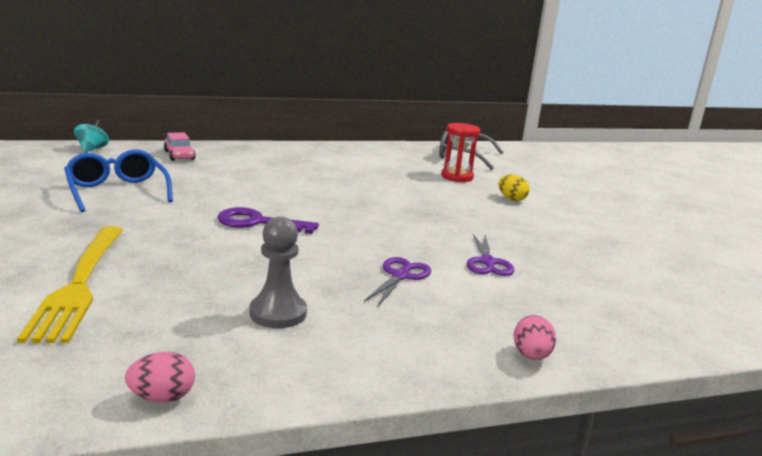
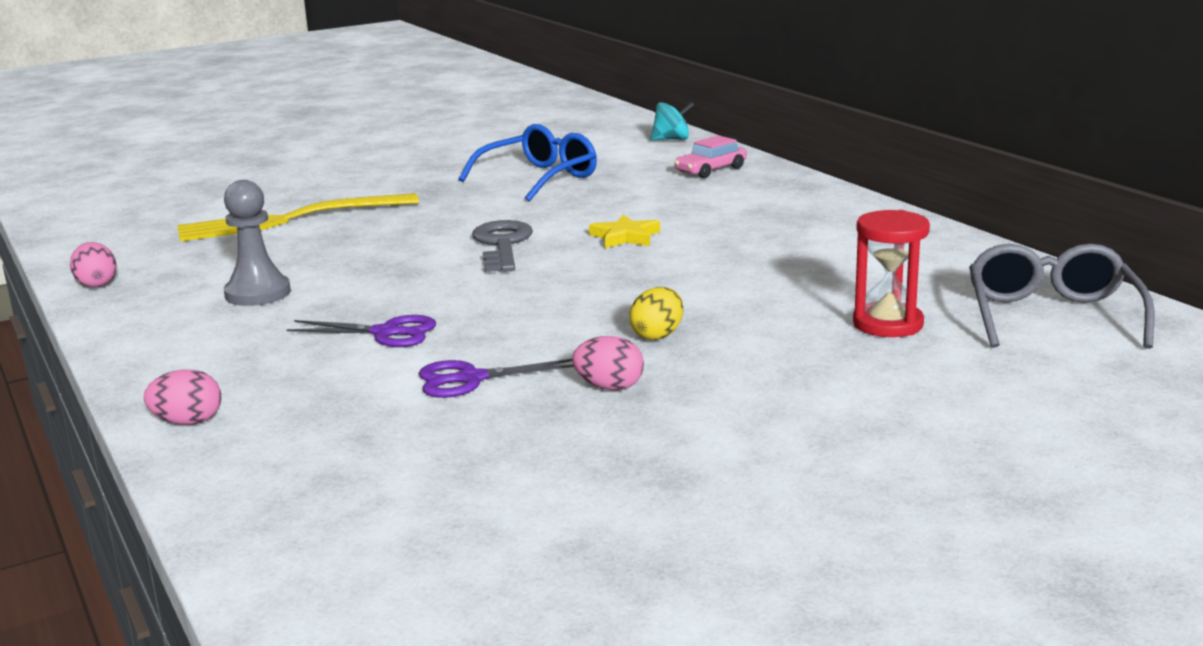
camera: 80 degrees right, 0 degrees up
(257, 223) = (502, 245): purple key -> grey key
(282, 193) = (625, 237): none -> yellow star
(509, 234) = (609, 387): none -> pink egg
(511, 199) = (815, 378): yellow egg -> yellow egg (657, 335)

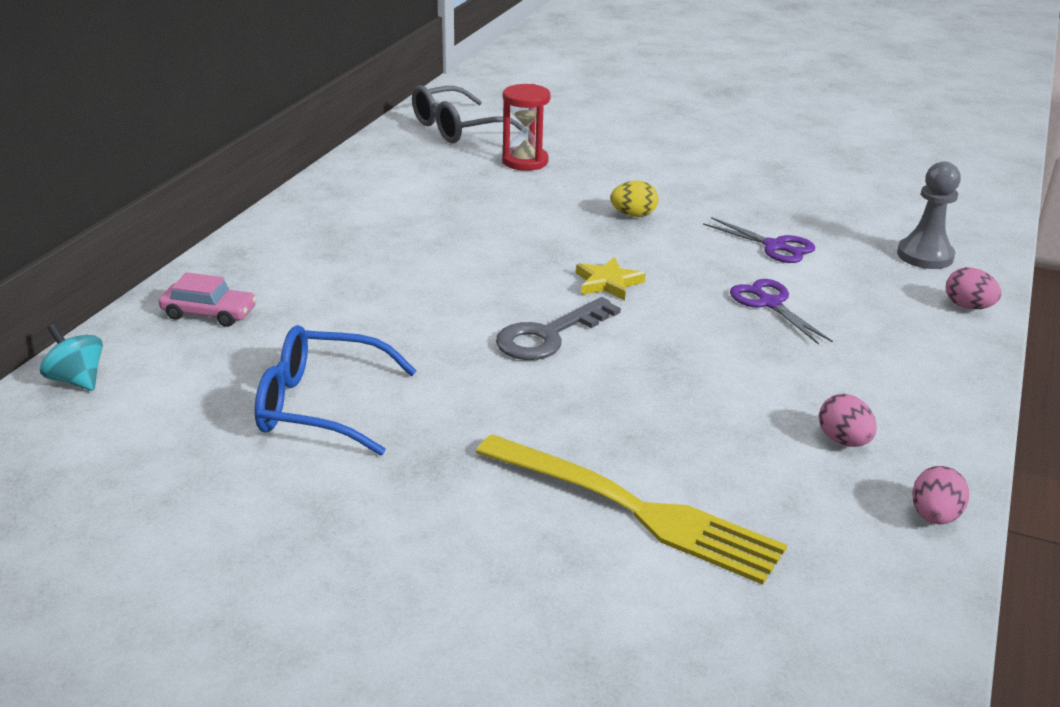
camera: 130 degrees left, 10 degrees up
(258, 293) = (804, 401): grey pawn -> grey pawn (925, 256)
(609, 387) = (718, 206): pink egg -> pink egg (843, 441)
(625, 237) = (463, 287): yellow star -> yellow star (608, 283)

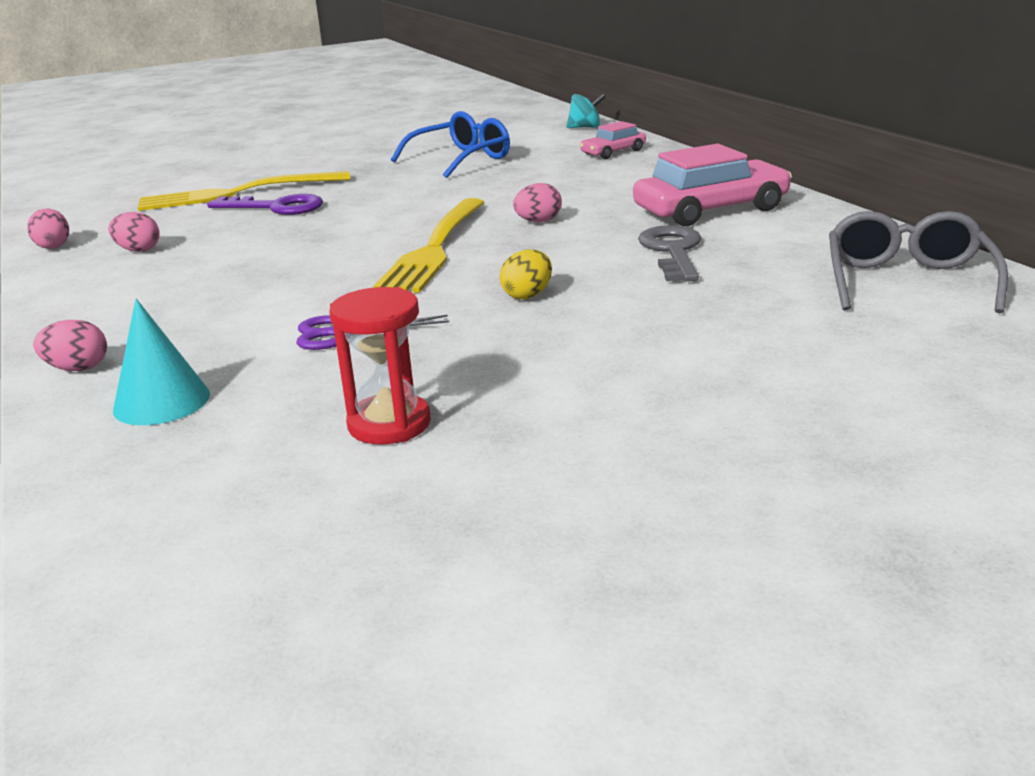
camera: 135 degrees right, 5 degrees down
(377, 209) = (711, 210): none -> pink car
(490, 266) = (538, 221): none -> pink egg
(525, 161) = (746, 287): red hourglass -> red hourglass (389, 424)
(548, 336) = (411, 214): grey key -> grey key (672, 251)
(608, 283) = (435, 248): yellow star -> yellow fork
(634, 436) = (277, 207): none -> purple key
(769, 303) = (283, 290): purple scissors -> none
(925, 256) = (162, 402): grey pawn -> turquoise cone

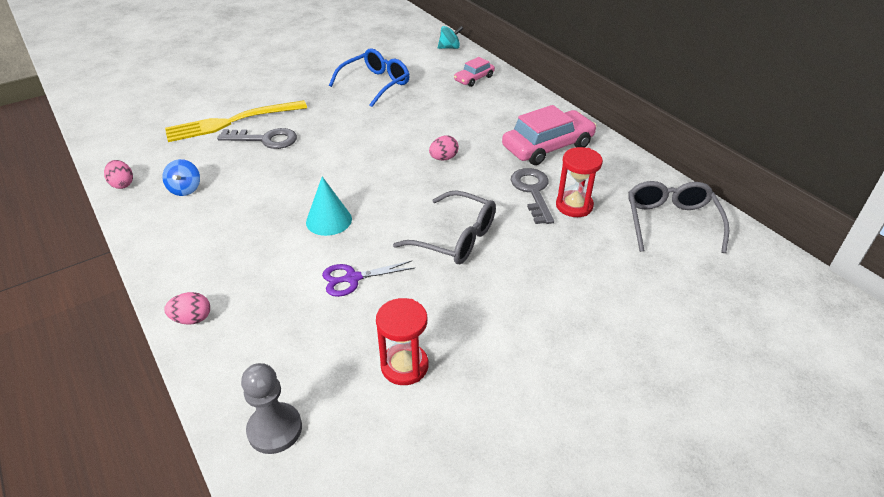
camera: 10 degrees left, 15 degrees up
(138, 250) = (185, 189): pink egg -> blue spinning top
(141, 486) = (275, 429): none -> grey pawn
(162, 402) = (259, 350): turquoise cone -> turquoise cone (329, 220)
(277, 207) = (265, 139): purple key -> grey key
(435, 248) = (385, 188): yellow fork -> none
(527, 295) = (455, 238): yellow egg -> grey glasses
(739, 265) = (574, 206): none -> red hourglass

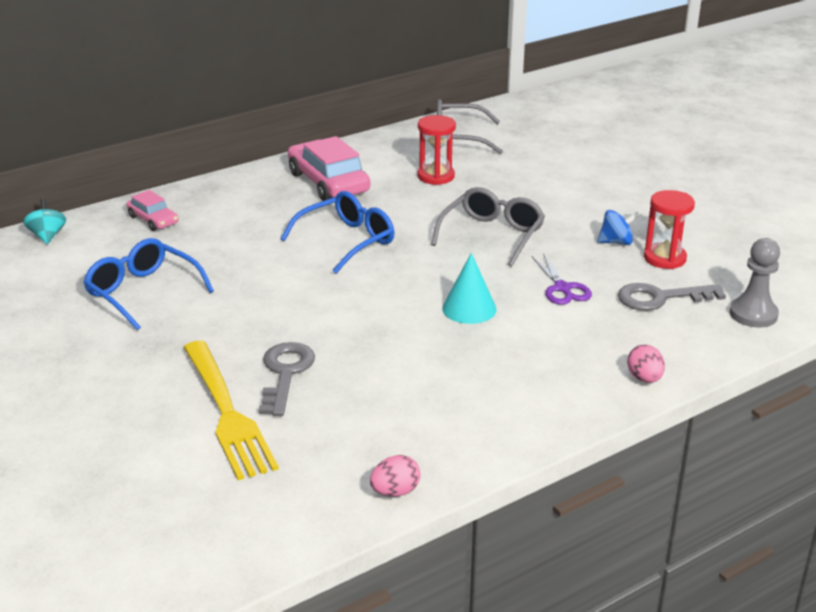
camera: 90 degrees left, 10 degrees down
(185, 189) = (408, 427): blue spinning top -> blue spinning top (616, 242)
(443, 158) = (346, 241): pink egg -> blue glasses
(532, 191) = (412, 194): grey key -> grey key (660, 298)

